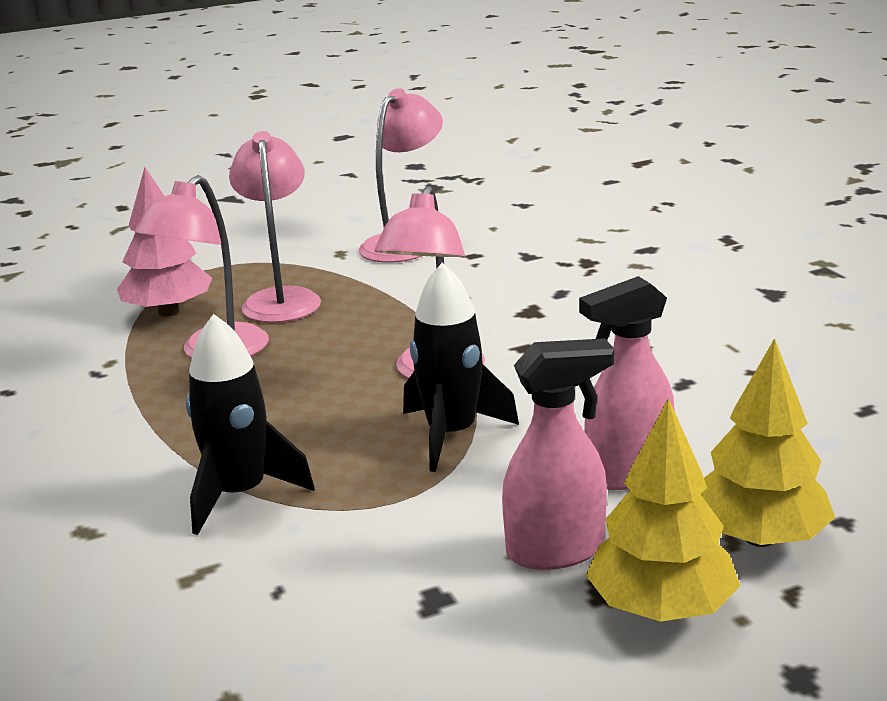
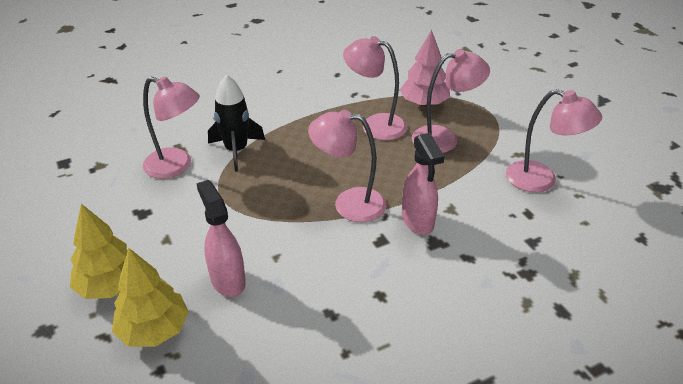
camera: 85 degrees right, 15 degrees up
(272, 570) = (176, 166): none -> pink lamp
(452, 435) = (279, 212): black rocket -> none
(556, 551) = (165, 251): pink spray bottle -> pink spray bottle (417, 221)

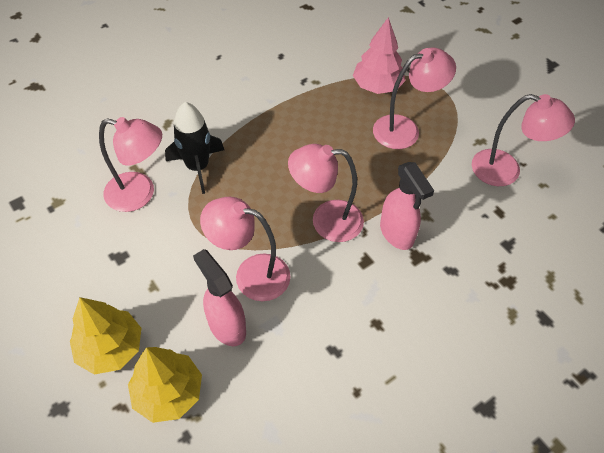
camera: 10 degrees left, 15 degrees up
(375, 125) = (333, 119): pink lamp -> pink lamp (251, 274)

